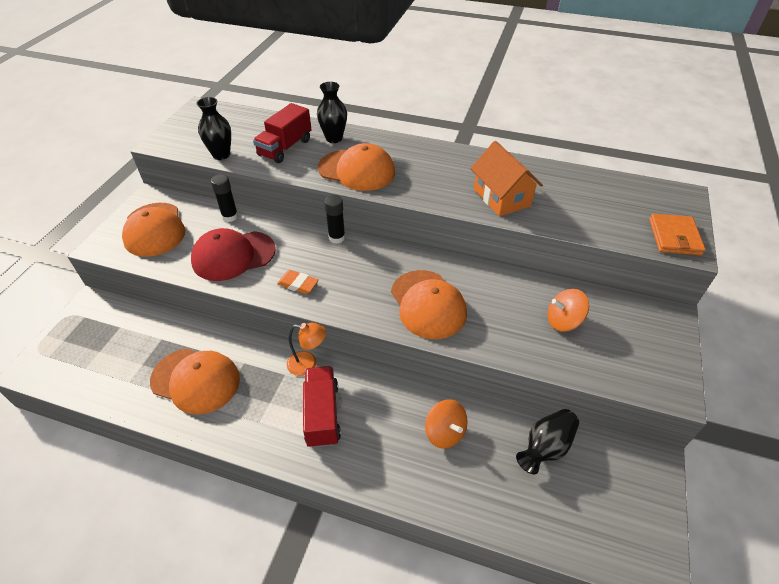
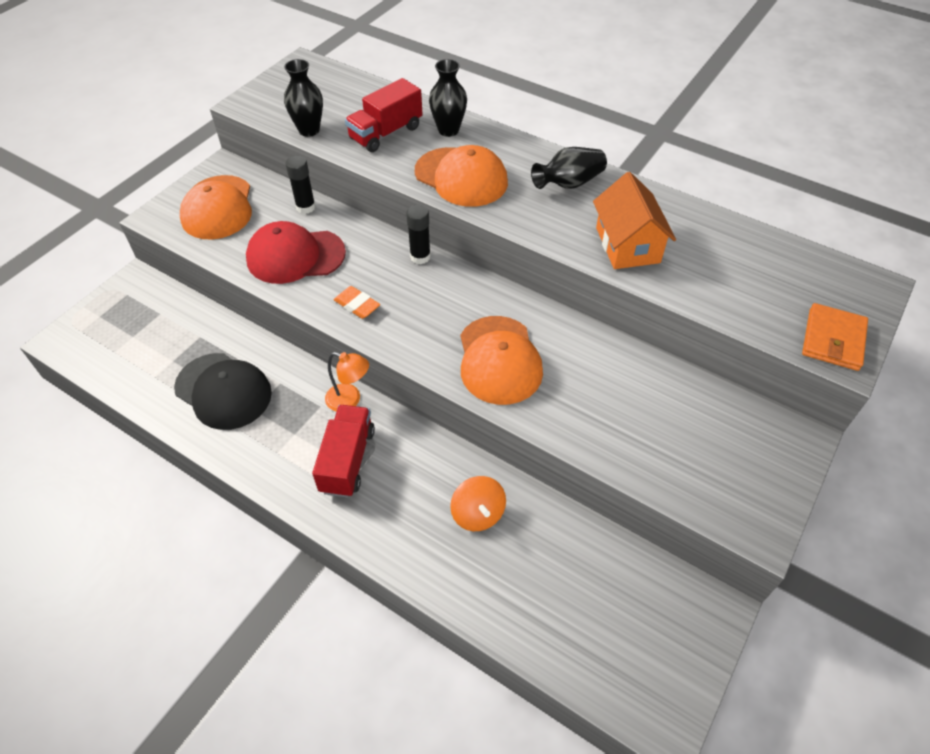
camera: 15 degrees right, 5 degrees up
(196, 380) = (223, 391): orange cap -> black cap
(545, 447) = (590, 559): black vase -> black vase (569, 183)
(563, 321) = (657, 416): orange spinning top -> none

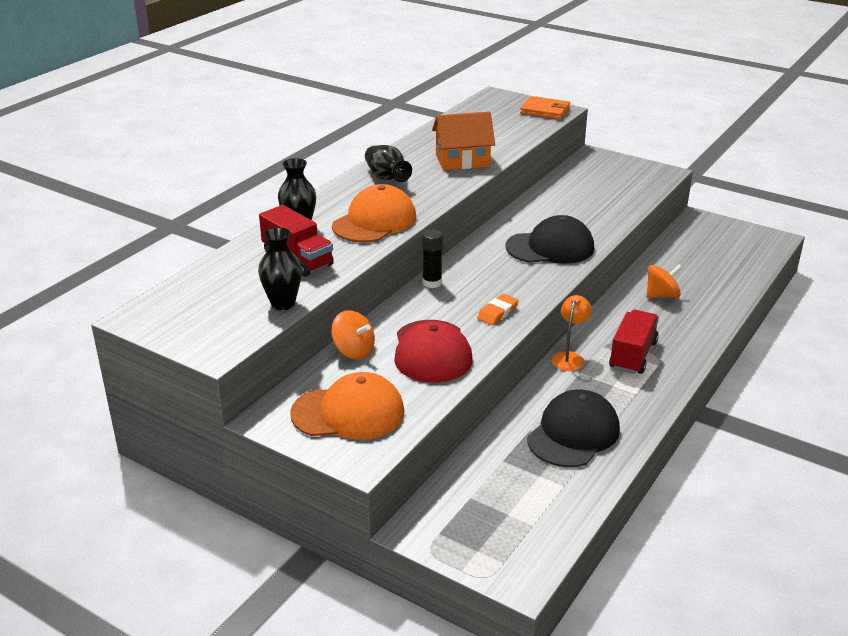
camera: 90 degrees left, 20 degrees down
(305, 207) = (353, 351): black glue stick -> orange spinning top
(347, 460) = (633, 355): red truck -> red truck turned 105 degrees clockwise
(499, 360) = (550, 247): orange cap -> black cap

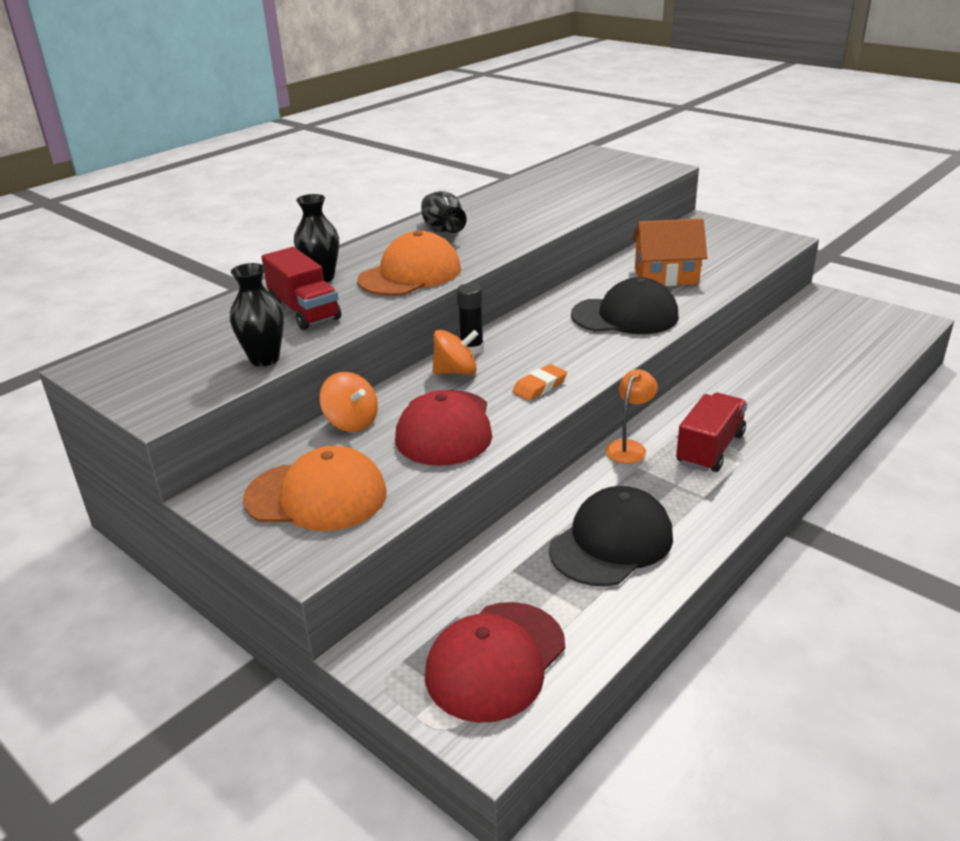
camera: 10 degrees right, 0 degrees up
(462, 160) = (536, 215): orange house -> orange house (666, 276)
(509, 527) = (495, 660): none -> red cap
(545, 111) = (648, 168): orange wallet -> none
(661, 295) = (761, 380): orange spinning top -> orange spinning top (456, 372)

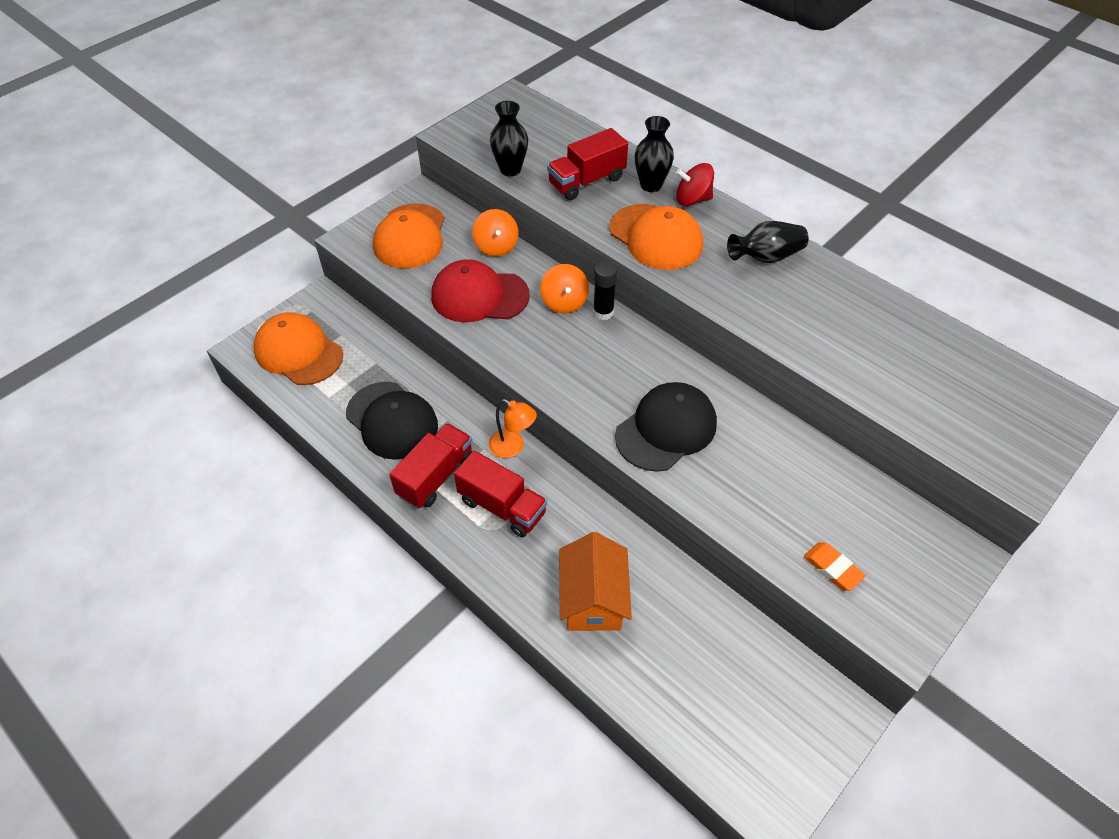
camera: 90 degrees right, 20 degrees up
(351, 259) = (692, 199): none -> red spinning top
(351, 422) = (496, 246): orange spinning top -> orange spinning top turned 60 degrees counterclockwise
(495, 660) = (298, 352): red cap -> orange cap
(539, 386) = (533, 354): orange eraser -> orange eraser (832, 568)
(625, 316) = (666, 429): black cap -> black cap turned 135 degrees counterclockwise
(666, 276) = (768, 480): orange house -> orange house (593, 599)
(686, 498) = (435, 476): none -> red truck

